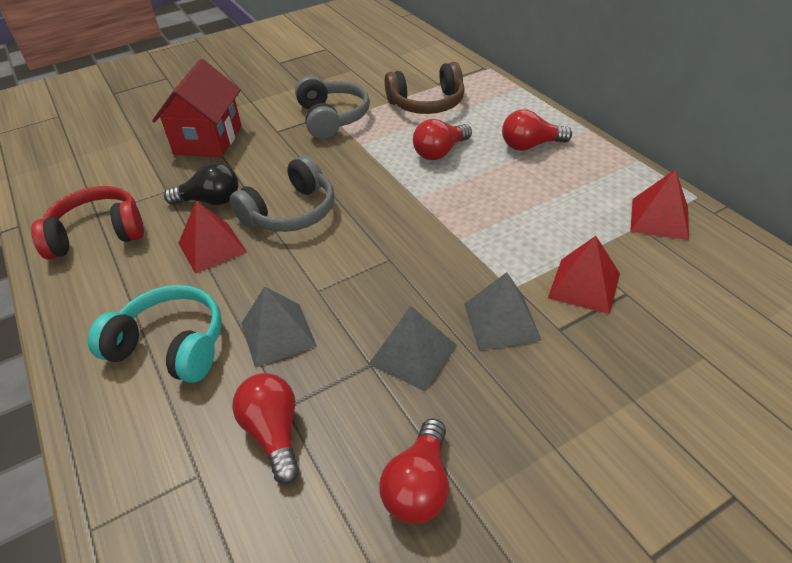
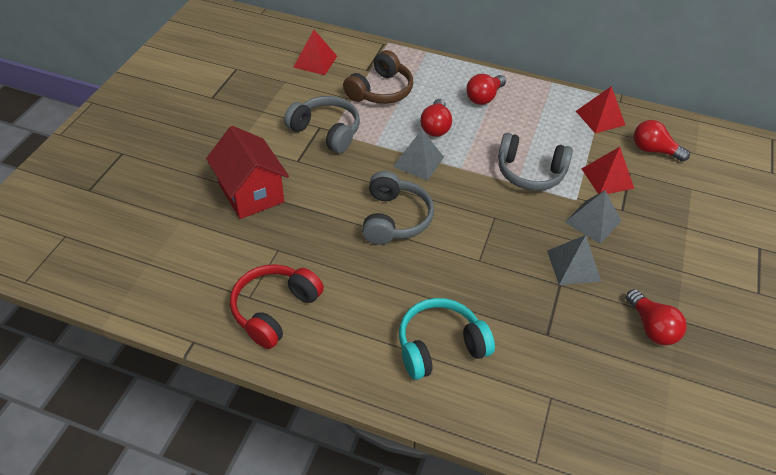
camera: 45 degrees left, 5 degrees up
(210, 201) = (325, 240): black light bulb -> none
(212, 247) = (375, 271): red pyramid -> red pyramid (315, 61)
(274, 433) = (560, 351): red light bulb -> red light bulb (653, 150)
(278, 334) = (492, 299): grey pyramid -> grey pyramid (418, 161)
(489, 235) = (530, 172): none -> grey headphones

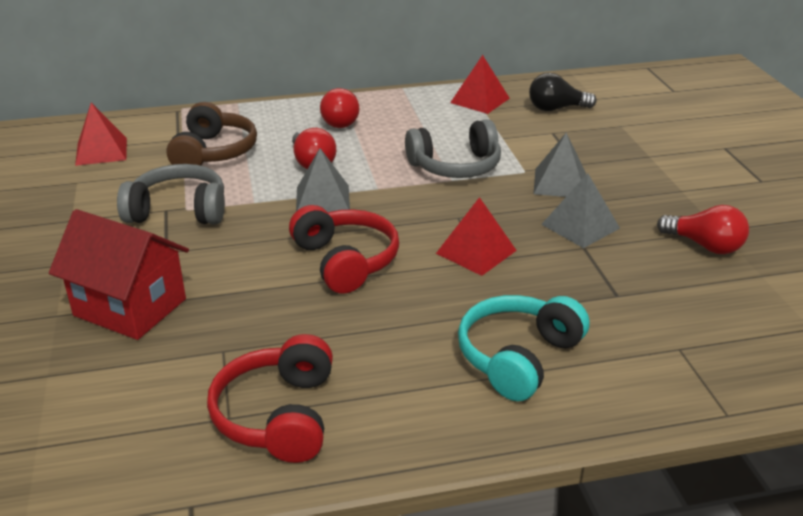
camera: 30 degrees left, 15 degrees down
(394, 218) = (346, 261): grey headphones -> red headphones
(607, 178) = (537, 144): red pyramid -> red pyramid (476, 252)
(653, 150) = (556, 109): red light bulb -> black light bulb

